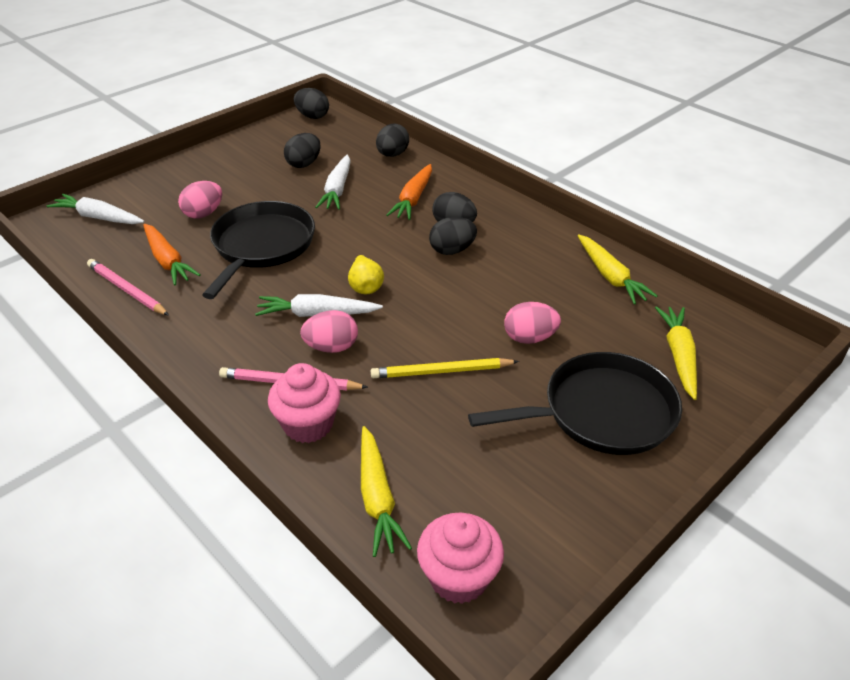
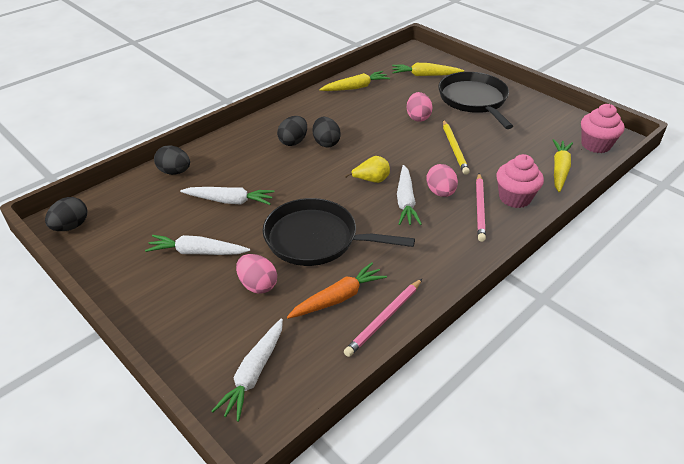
camera: 90 degrees left, 0 degrees up
(260, 179) = (197, 252): none -> white carrot
(304, 164) = (175, 225): black egg -> none
(377, 498) = (559, 170): yellow carrot -> yellow carrot turned 60 degrees counterclockwise
(413, 199) = (253, 160): orange carrot -> none

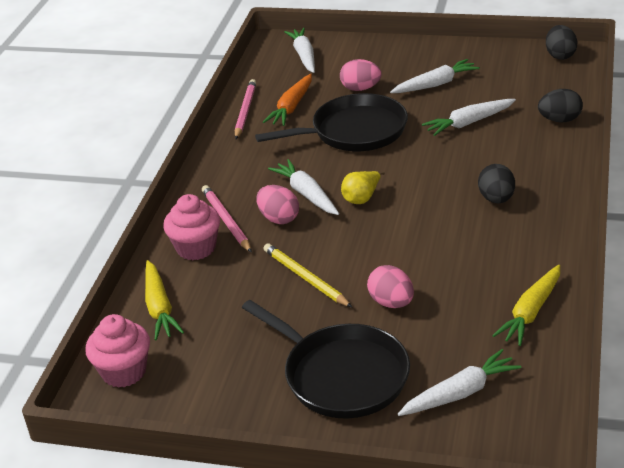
camera: 150 degrees right, 5 degrees down
(326, 143) = (459, 214): black egg -> none
(425, 75) = (460, 393): yellow carrot -> white carrot

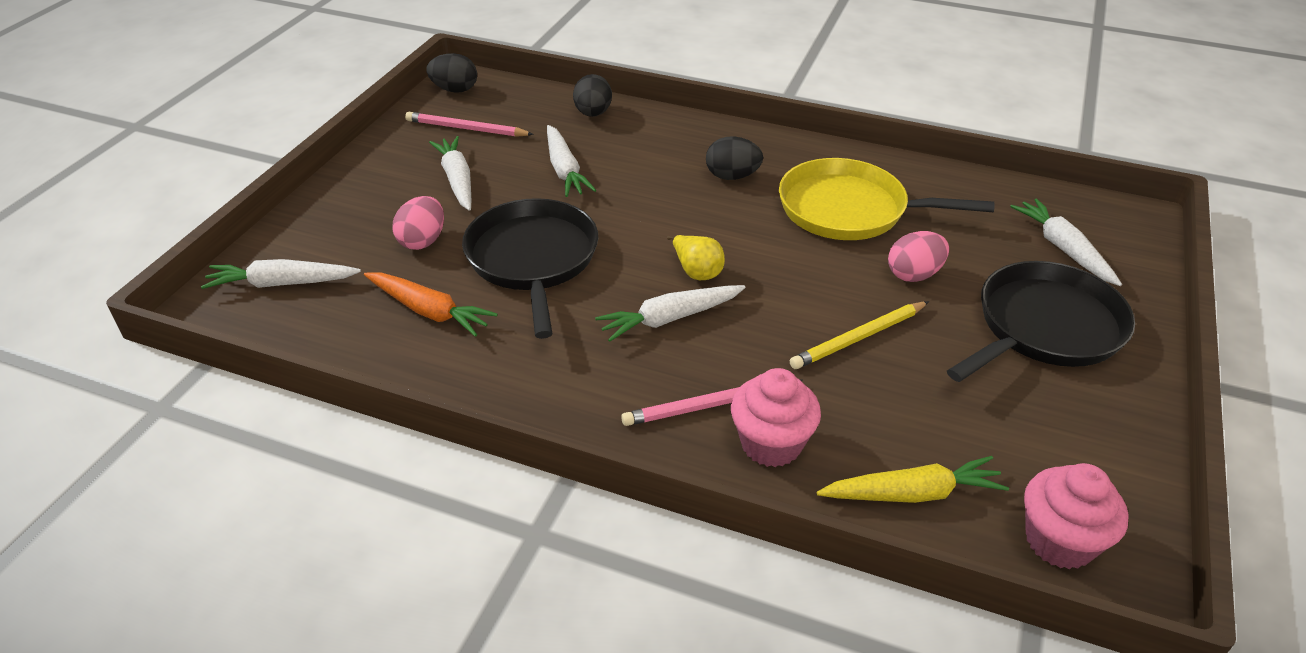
camera: 85 degrees left, 5 degrees up
(245, 111) = (408, 362): pink pencil -> pink pencil (466, 129)
(279, 218) = (720, 350): pink egg -> none
(472, 263) = (849, 209): none -> yellow pan
(530, 312) = (935, 188): yellow carrot -> none

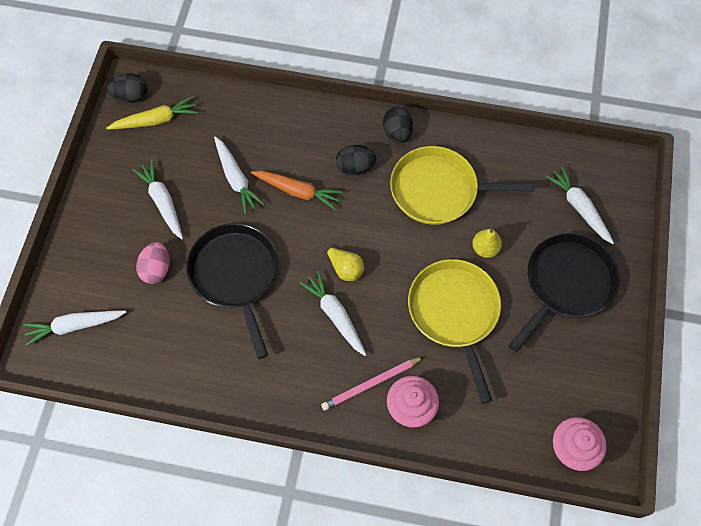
camera: 10 degrees left, 25 degrees up
(429, 311) = (180, 334): orange carrot -> orange carrot (297, 191)
(466, 129) = (153, 143): pink pencil -> none
(593, 113) = (243, 110): black egg -> black egg (397, 133)
(670, 319) = (335, 315): white carrot -> white carrot turned 90 degrees clockwise
(859, 338) = (454, 312): yellow pencil -> yellow pan
(912, 493) = (492, 430): yellow carrot -> yellow carrot (156, 120)
(914, 274) = (485, 248): pink egg -> yellow pear

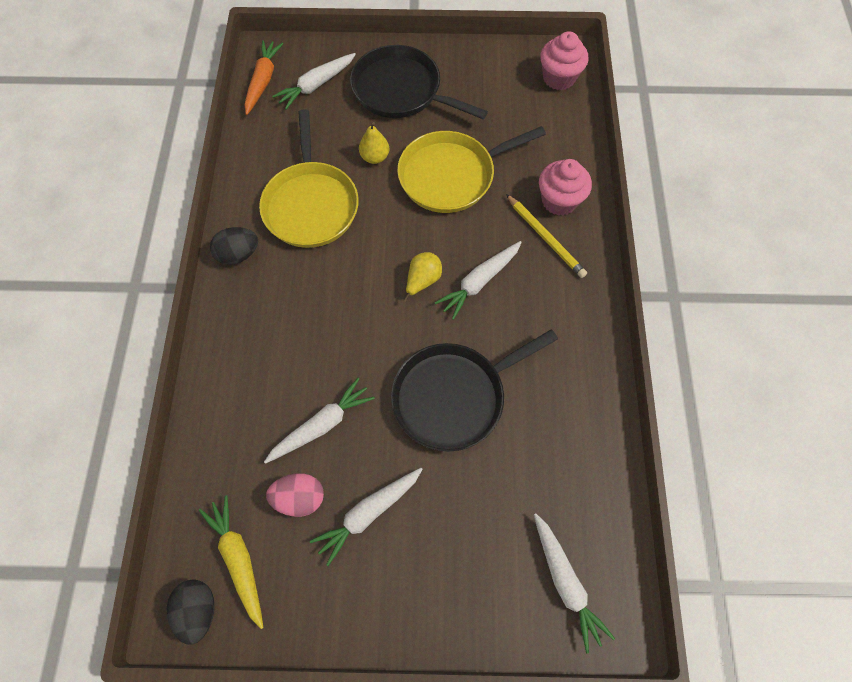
camera: 100 degrees left, 0 degrees up
(156, 269) = (465, 495): pink egg -> pink egg (299, 498)
(297, 191) = (331, 348): orange carrot -> orange carrot (263, 81)
(355, 167) = (290, 291): black egg -> none
(371, 384) = (545, 237): pink pencil -> yellow pencil

